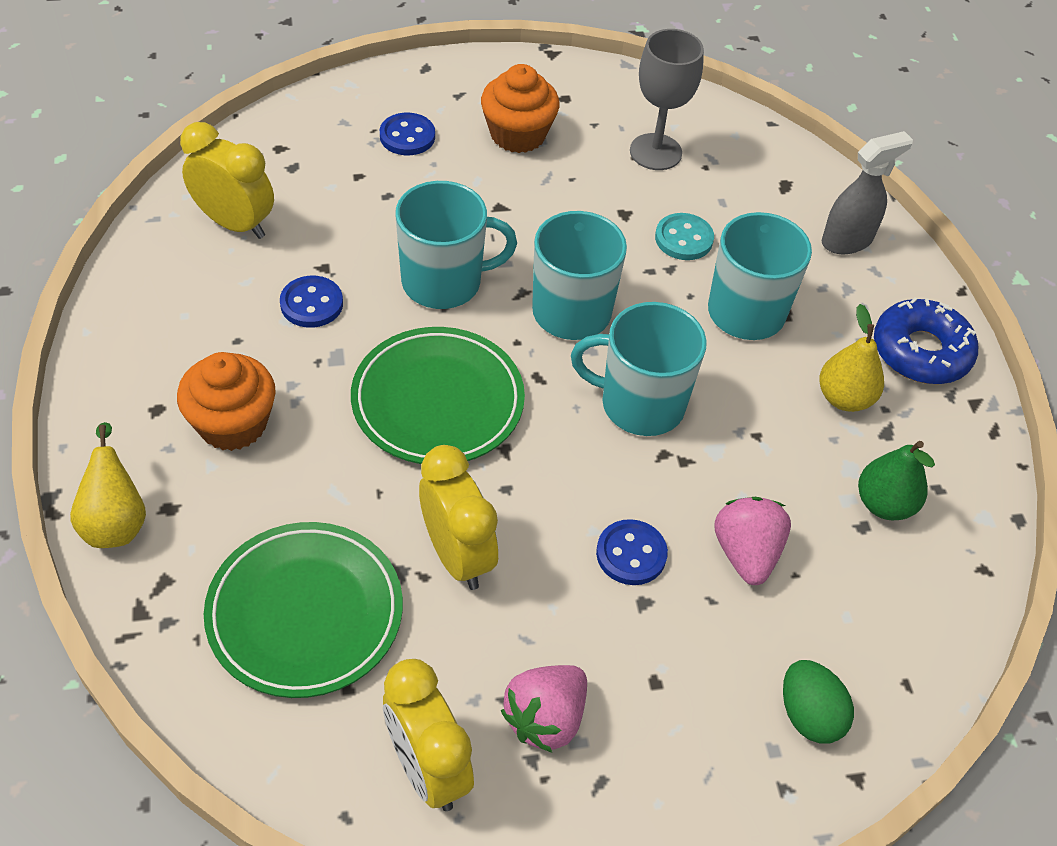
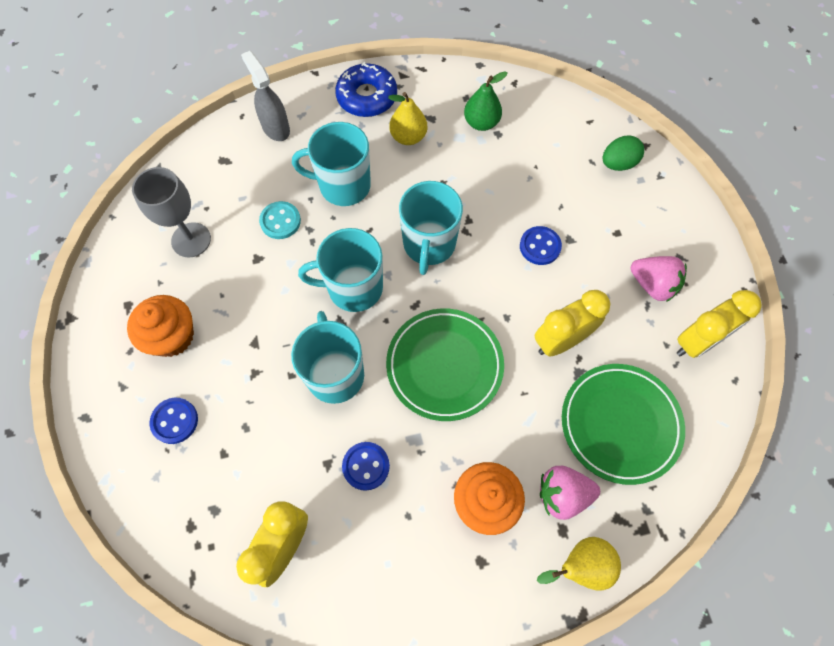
camera: 90 degrees left, 15 degrees up
(746, 553) = (527, 189): pink strawberry -> pink strawberry (562, 494)

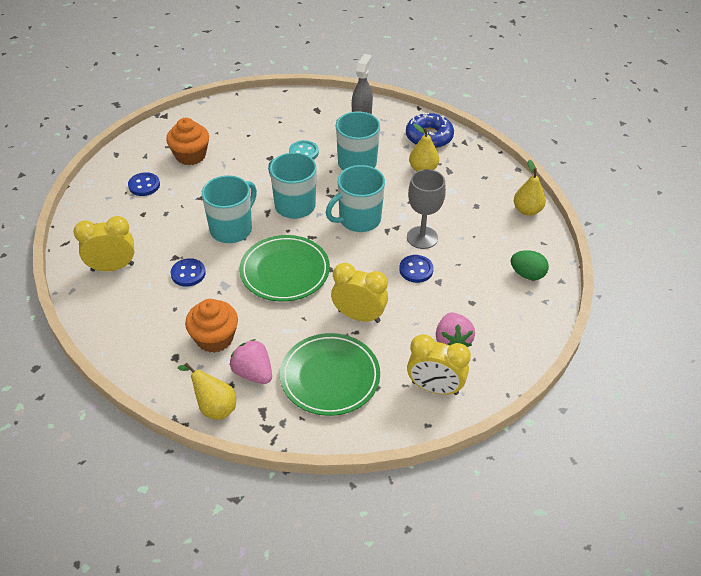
camera: 50 degrees right, 20 degrees down
(191, 240) = (254, 128): grey goblet -> grey goblet (422, 237)
(481, 123) = (474, 194): green pear -> none
(539, 100) = (527, 210): none -> yellow pear

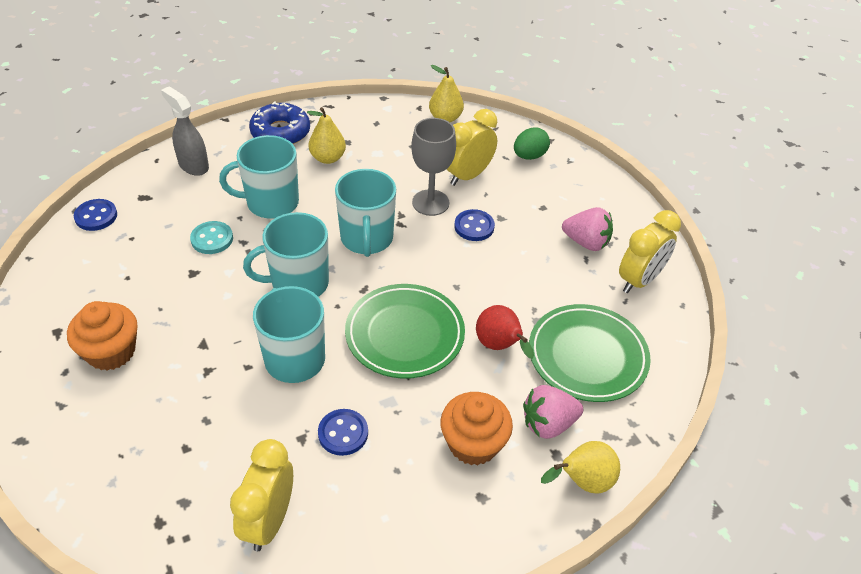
camera: 65 degrees left, 0 degrees up
(144, 185) = (126, 427): blue button -> blue button (96, 216)
(306, 324) = (499, 346): none -> red pear
(359, 316) = (513, 297): yellow clock -> yellow clock (467, 176)

